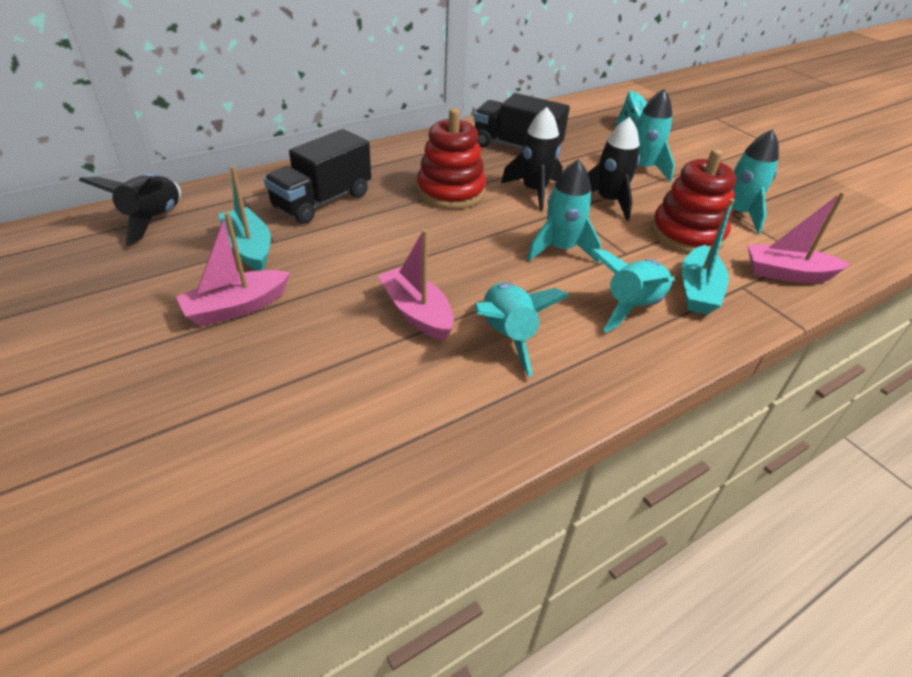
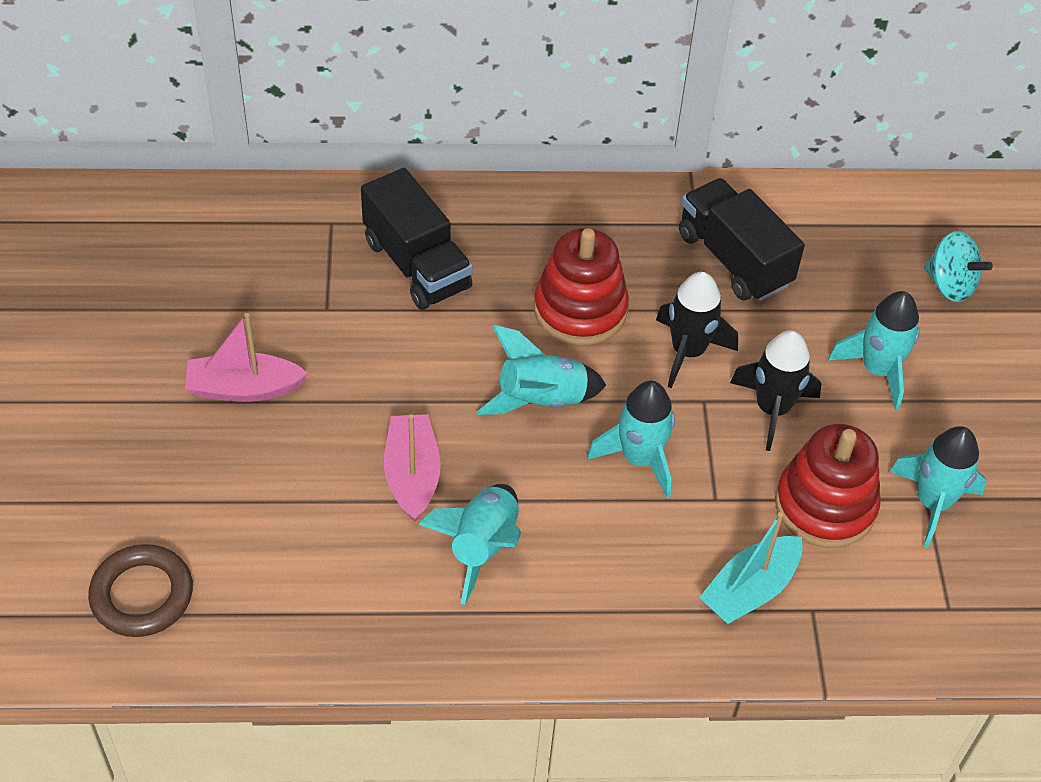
camera: 30 degrees right, 10 degrees up
(153, 220) = (222, 224): black rocket -> none
(235, 499) = (142, 595): none -> brown ring
(249, 248) = (297, 309): turquoise boat -> none
(322, 201) = (417, 265): black truck -> black truck turned 105 degrees counterclockwise
(631, 307) = (649, 574): turquoise rocket -> turquoise rocket (541, 400)
(787, 273) = (891, 619): pink boat -> none

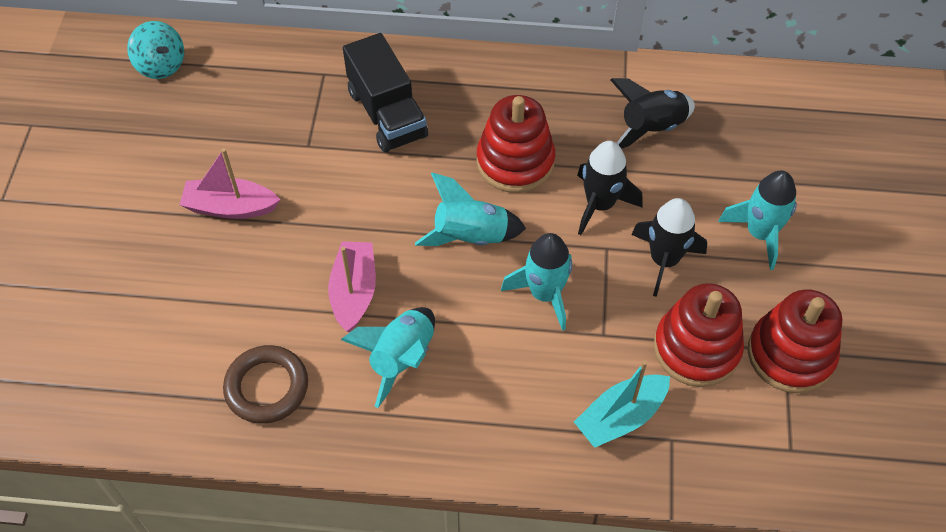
camera: 10 degrees right, 5 degrees up
(142, 595) = (120, 374): brown ring -> brown ring (267, 387)
(734, 259) = (651, 128): black truck -> black rocket
(932, 503) = (790, 354): turquoise rocket -> red stacking toy
(949, 284) = (833, 163): turquoise spinning top -> turquoise spinning top (161, 65)

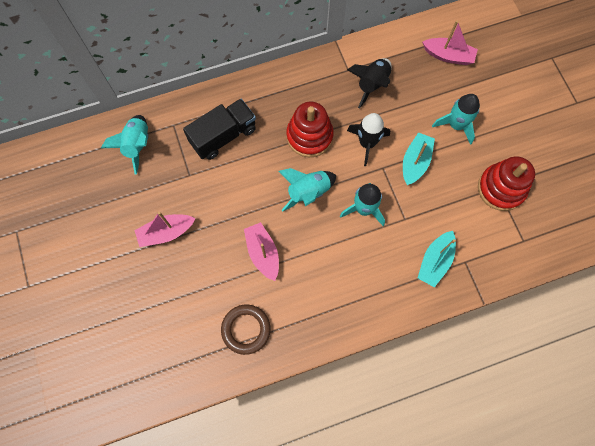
camera: 25 degrees left, 15 degrees up
(161, 65) = (73, 159): turquoise spinning top -> none
(387, 114) = (223, 136): black truck -> black truck turned 75 degrees counterclockwise
(401, 358) = (308, 280): turquoise rocket -> turquoise rocket (137, 145)
(664, 260) = (415, 162): black rocket -> turquoise boat
(696, 348) = (454, 206): red stacking toy -> none
(797, 133) = (448, 56): none -> pink boat

